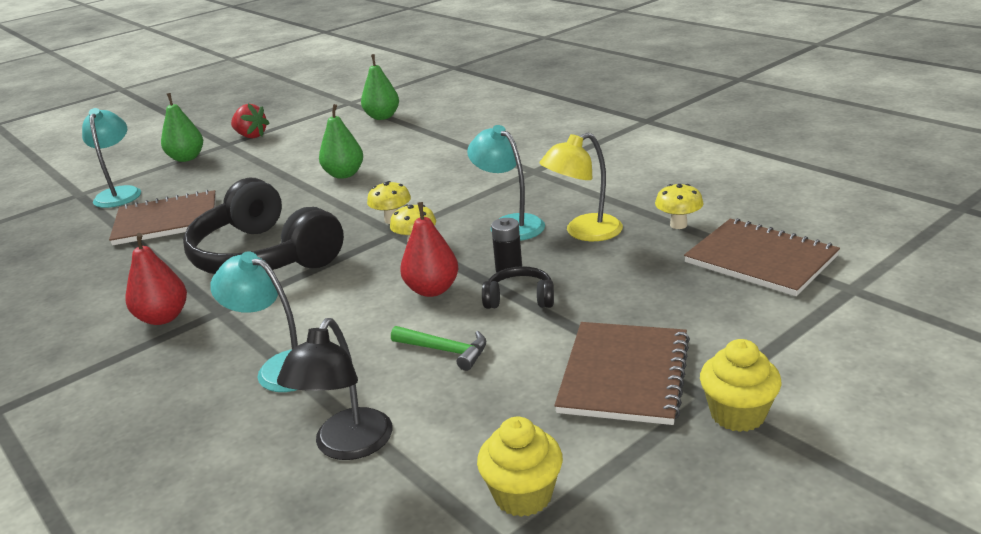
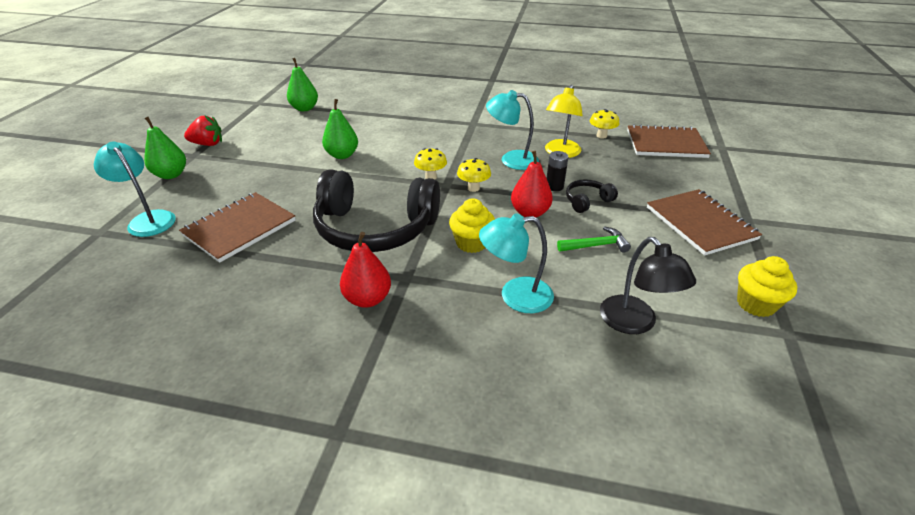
camera: 40 degrees left, 10 degrees up
(737, 414) = (772, 223): yellow cupcake -> yellow cupcake (471, 243)

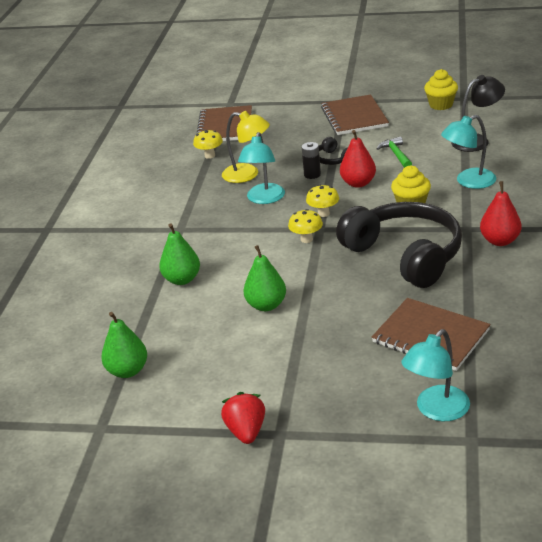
camera: 90 degrees left, 5 degrees down
(171, 175) = (335, 434): green pear -> green pear (182, 279)
(375, 228) = (405, 255): black headphones -> black headphones turned 45 degrees counterclockwise
(515, 296) = (468, 181): turquoise lamp -> turquoise lamp turned 75 degrees clockwise
(700, 223) = (354, 117): brown notebook -> brown notebook turned 75 degrees counterclockwise

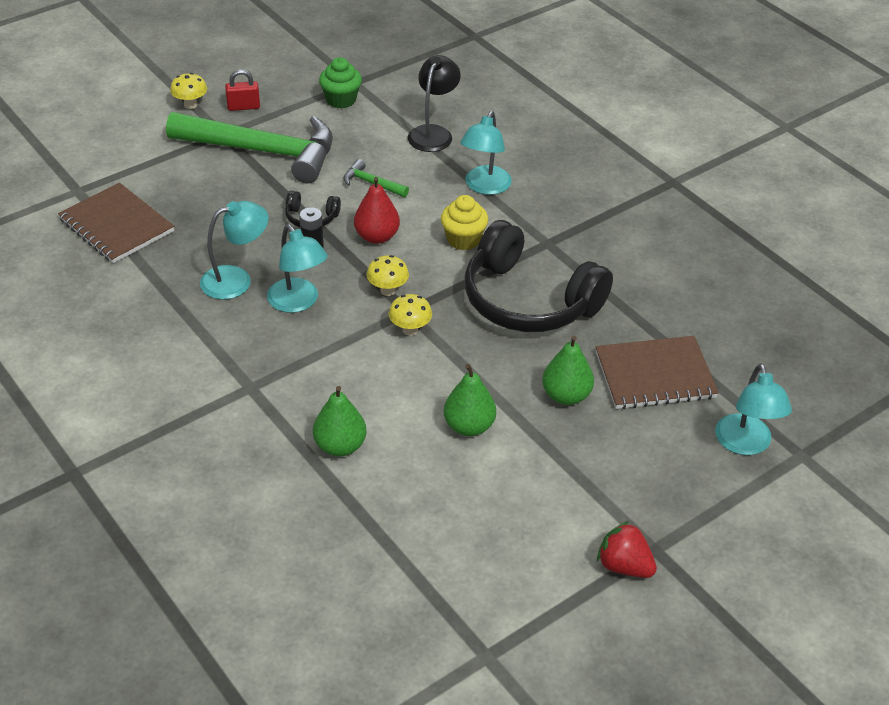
camera: 50 degrees left, 10 degrees up
(127, 371) = (428, 581): green pear -> green pear (566, 396)
(210, 156) = (152, 274): yellow mushroom -> yellow mushroom (190, 105)
(248, 174) = (236, 279): yellow lamp -> turquoise lamp
(354, 117) = (263, 152): brown notebook -> green hammer
(375, 91) = (243, 107): none -> red padlock
(405, 255) = (528, 300): black headphones -> black headphones turned 150 degrees counterclockwise
(441, 105) = (341, 100): yellow cupcake -> green cupcake
(500, 241) = (592, 243): red pear -> none

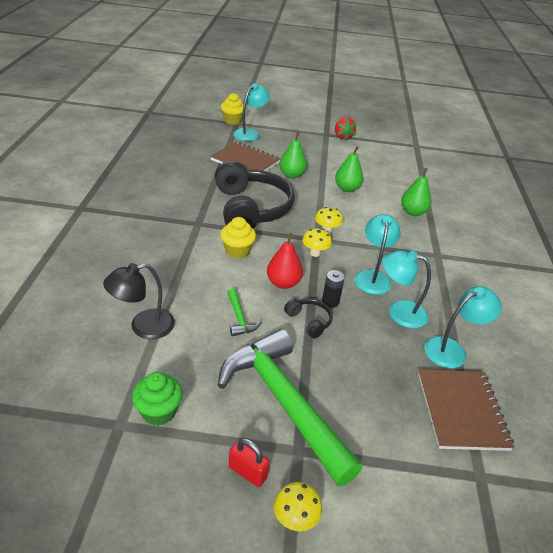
camera: 140 degrees left, 5 degrees down
(484, 187) = (177, 269): turquoise lamp -> turquoise lamp (452, 349)
(815, 455) = (232, 121): none -> yellow cupcake

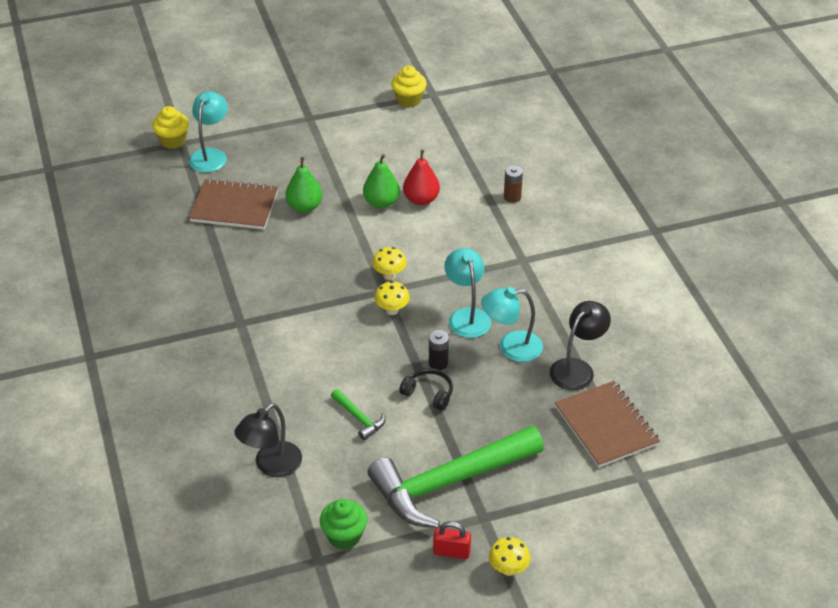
camera: 20 degrees left, 5 degrees up
(237, 251) = (307, 341): yellow cupcake -> yellow cupcake (409, 100)
(251, 209) = (287, 278): black headphones -> none
(283, 283) = (379, 361): red pear -> red pear (421, 199)
(284, 402) = (449, 482): green hammer -> green hammer turned 60 degrees counterclockwise
(343, 136) = (332, 114): red strawberry -> none
(413, 212) = (472, 209): green pear -> none
(447, 214) = (512, 197): none -> brown battery
(452, 349) = (577, 368): turquoise lamp -> black lamp

